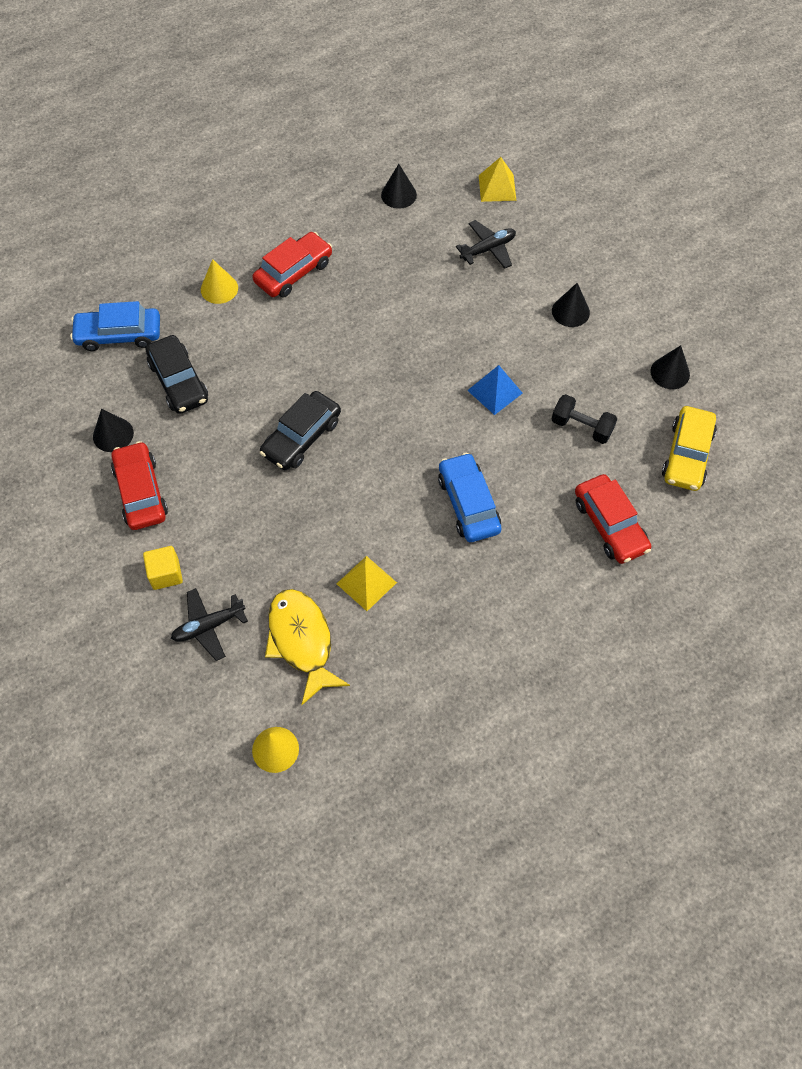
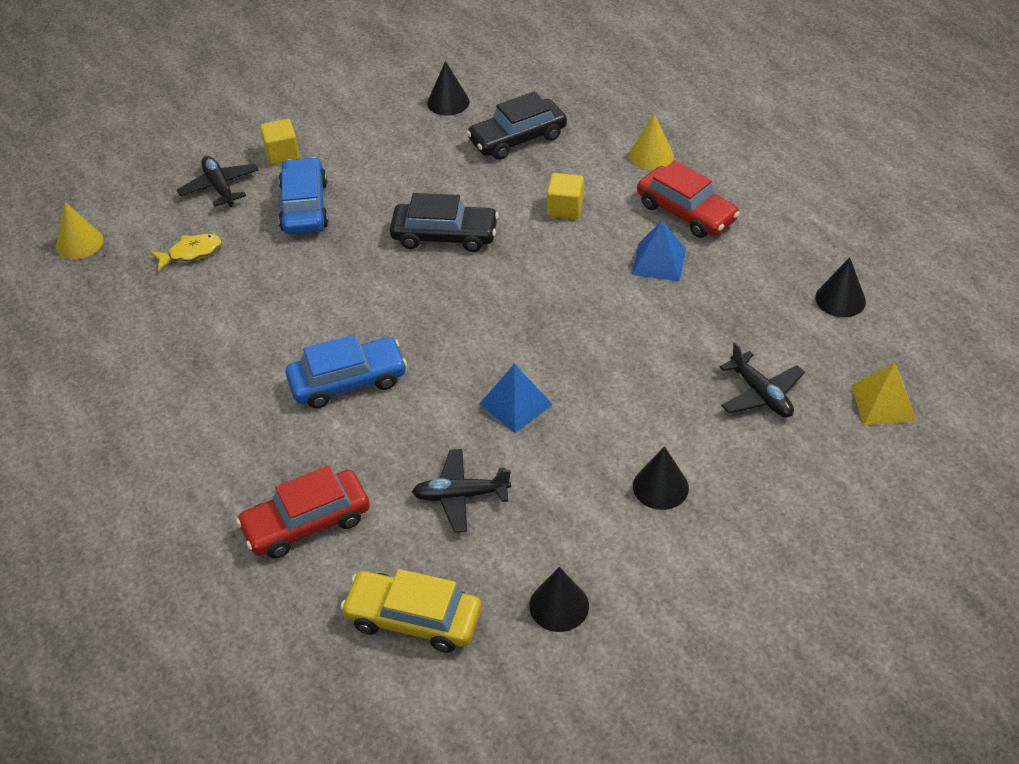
camera: 90 degrees right, 15 degrees down
(119, 334) = (576, 91): blue car -> blue car (304, 206)
(141, 492) = (378, 128): red car -> none
(278, 351) = (565, 208): none -> yellow cube
(301, 437) = (444, 235): black car -> black car turned 150 degrees clockwise
(302, 641) = (191, 253): yellow fish -> yellow fish, size x0.56
(349, 294) = (659, 261): none -> blue pyramid
(366, 583) = (252, 298): yellow pyramid -> none
(581, 427) = (460, 496): black dumbbell -> black plane

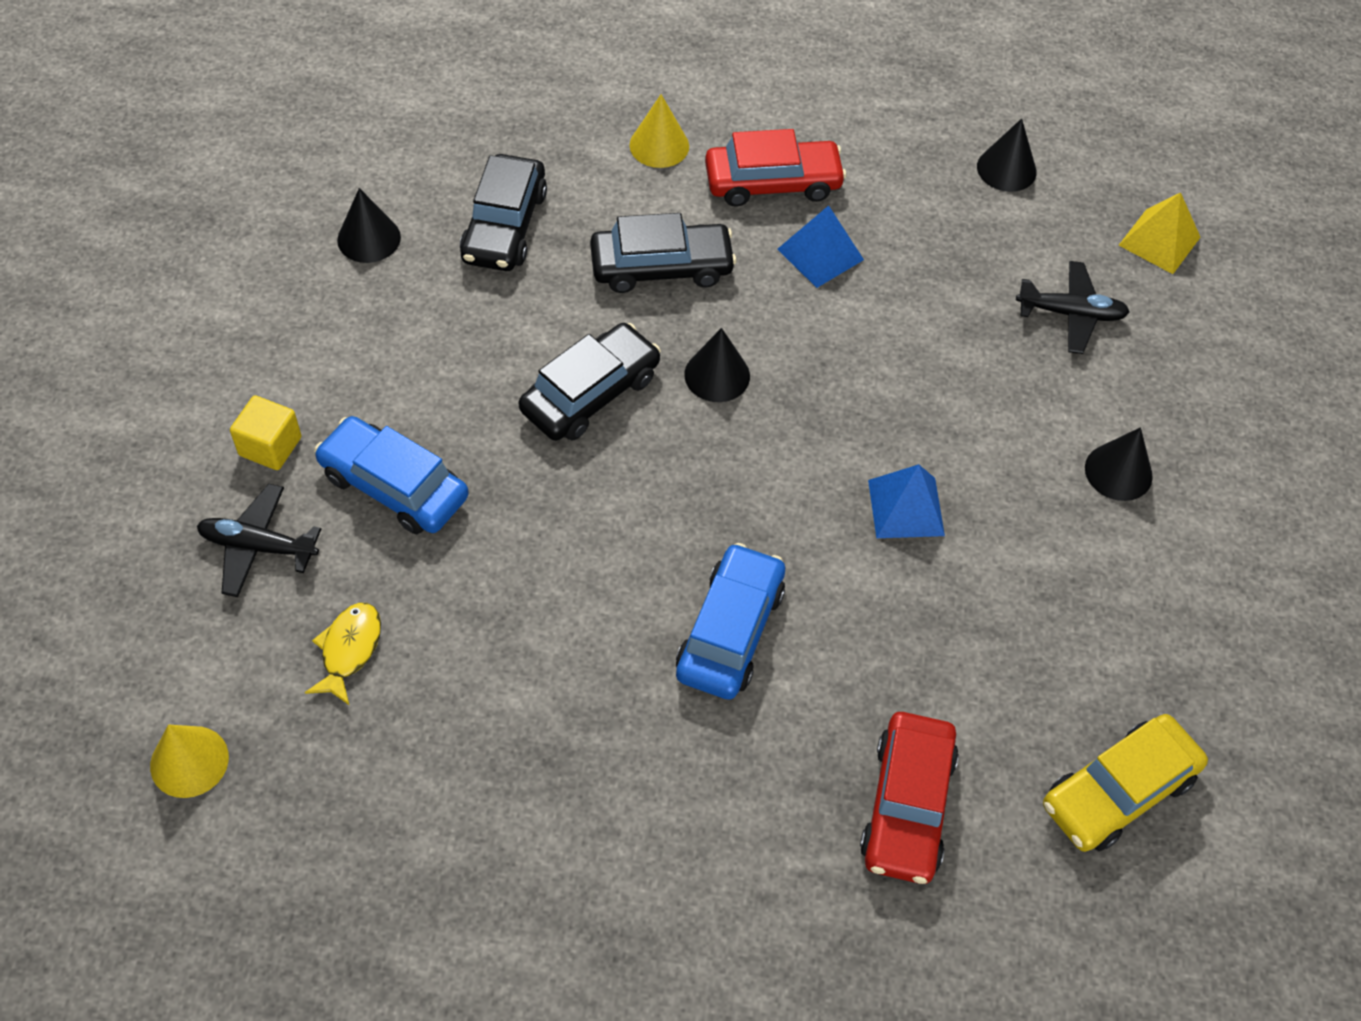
camera: 55 degrees left, 10 degrees up
(460, 496) = (989, 640): black plane -> none
(559, 605) = (1198, 656): black cone -> black cone (717, 375)
(565, 208) = (661, 267): yellow cube -> black car

